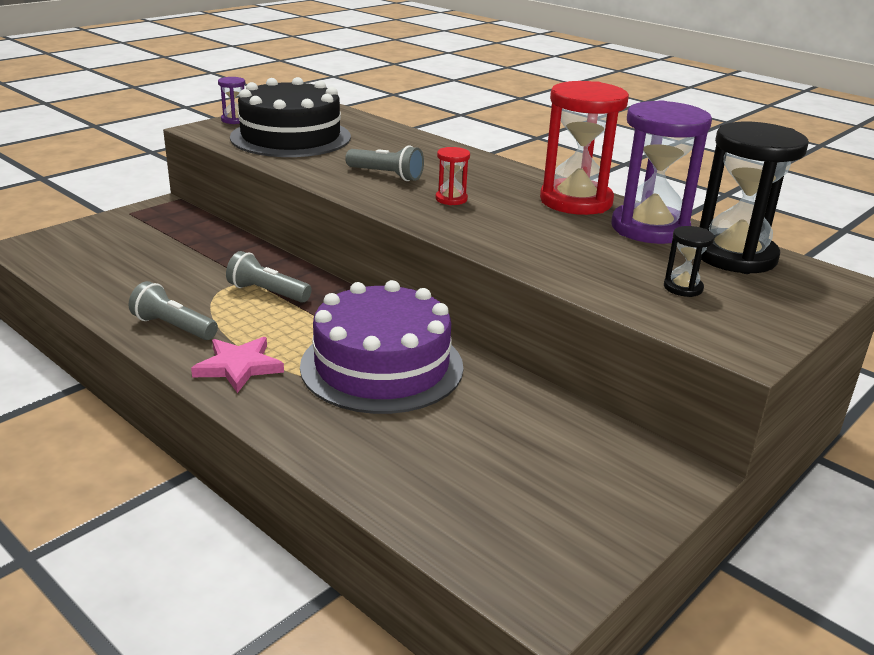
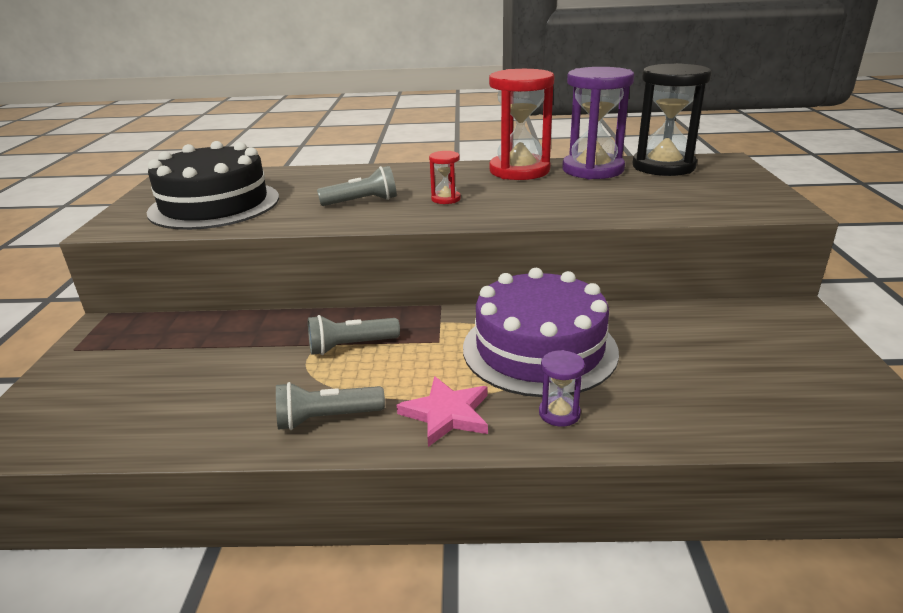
camera: 40 degrees left, 0 degrees up
(234, 120) = (125, 210): purple hourglass -> purple hourglass (559, 413)
(683, 288) = (687, 192): black hourglass -> none

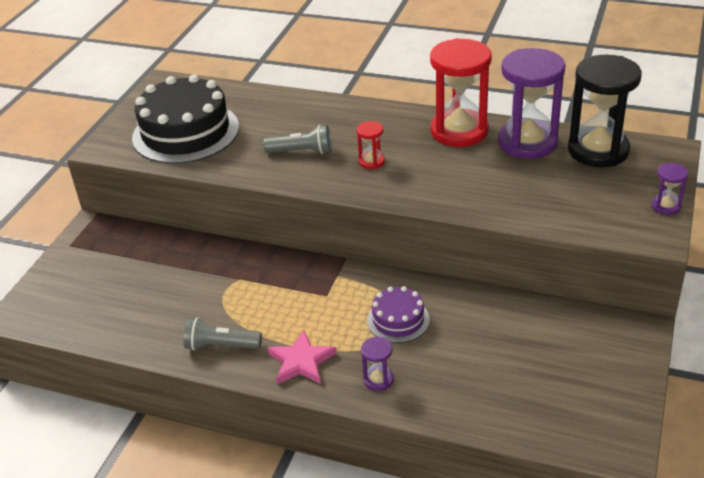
camera: 20 degrees right, 10 degrees up
(351, 346) = (260, 285): grey flashlight -> none
(539, 349) = (398, 320): purple cake -> purple cake, size x0.50
(768, 190) = (666, 206): none -> purple hourglass

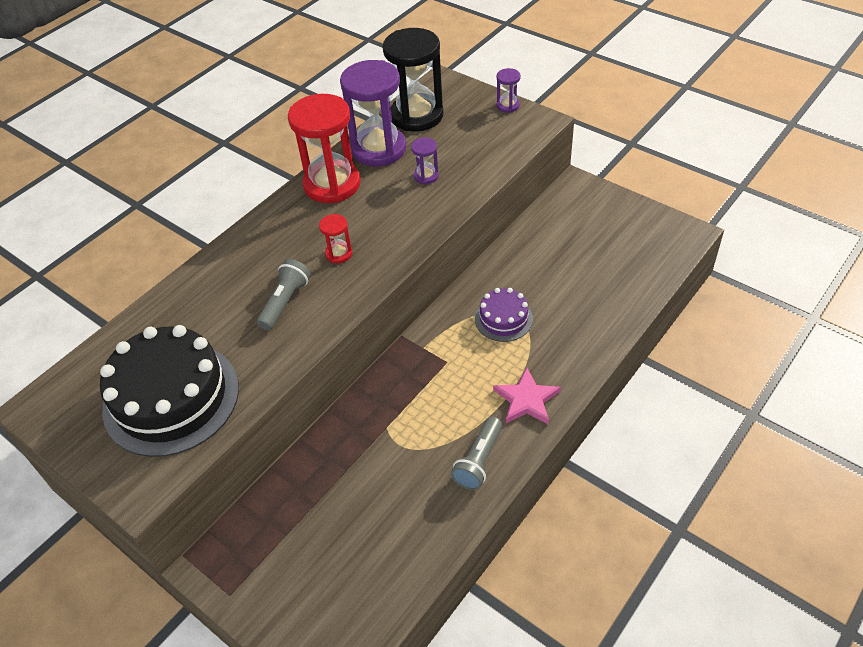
camera: 70 degrees left, 10 degrees up
(378, 379) = (570, 350): purple hourglass -> purple hourglass (426, 176)

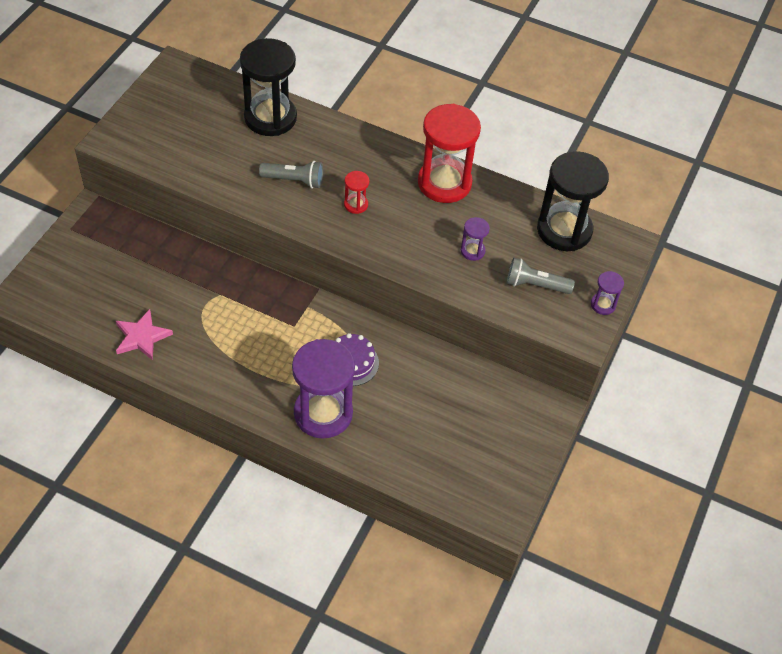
camera: 70 degrees right, 5 degrees up
(171, 398) = (189, 136): black cake -> none
(177, 315) = (270, 117): none -> black hourglass
(379, 149) = (503, 208): purple hourglass -> purple hourglass (323, 413)
(479, 461) = (194, 362): grey flashlight -> grey flashlight (535, 285)
(526, 400) = (260, 389): pink star -> pink star (142, 337)

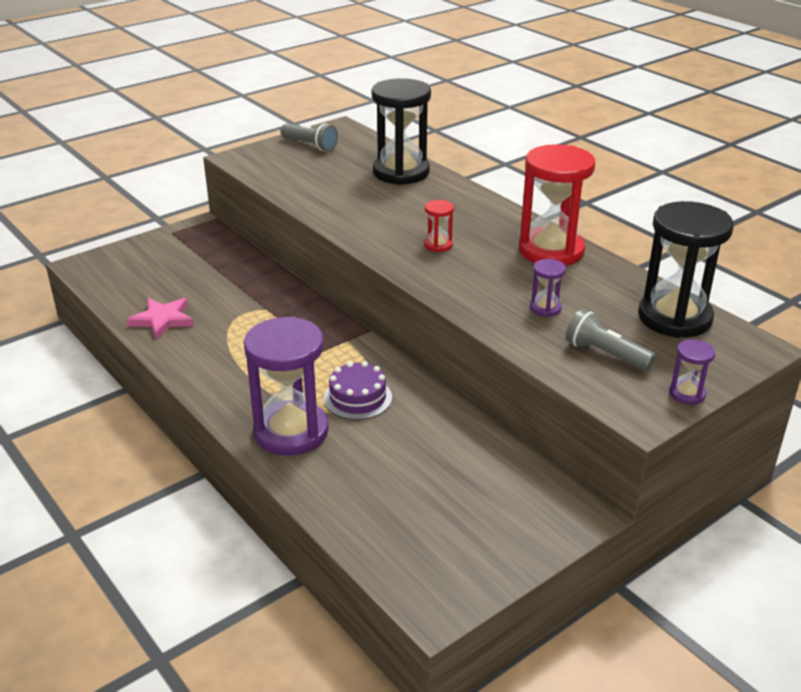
camera: 30 degrees right, 20 degrees down
(294, 180) = (387, 216): grey flashlight -> grey flashlight (310, 145)

